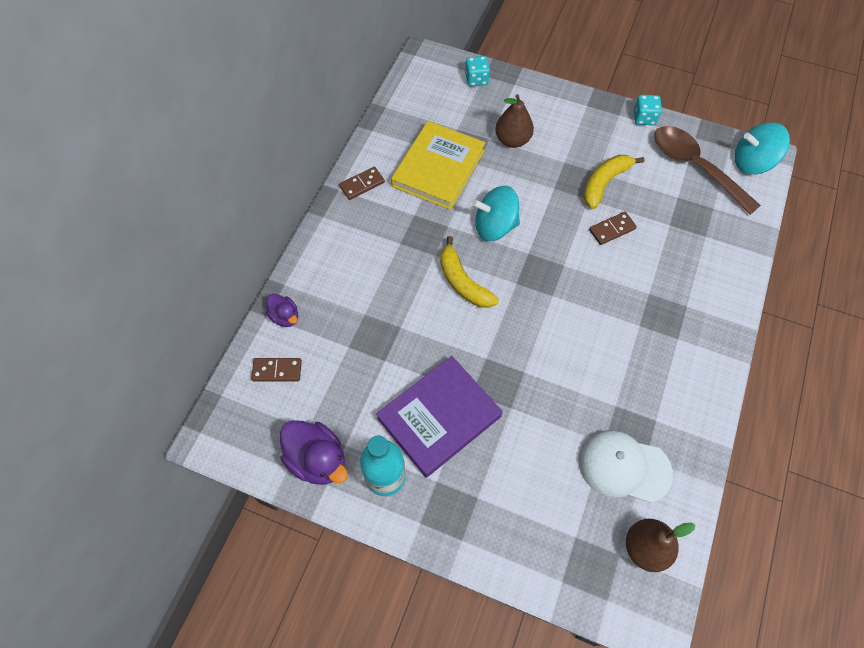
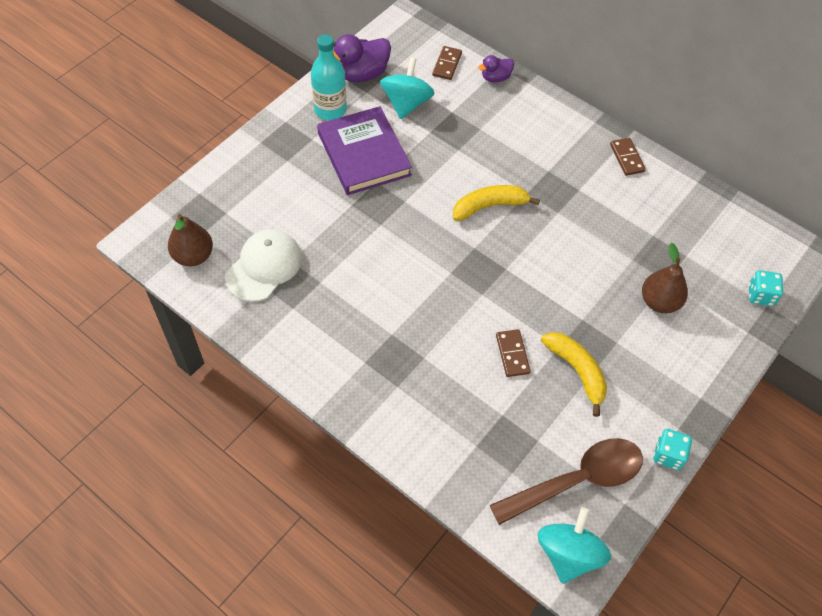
camera: 105 degrees right, 5 degrees down
(438, 168) = (633, 224): yellow book -> none
(495, 226) = (546, 250): turquoise spinning top -> turquoise spinning top (406, 103)

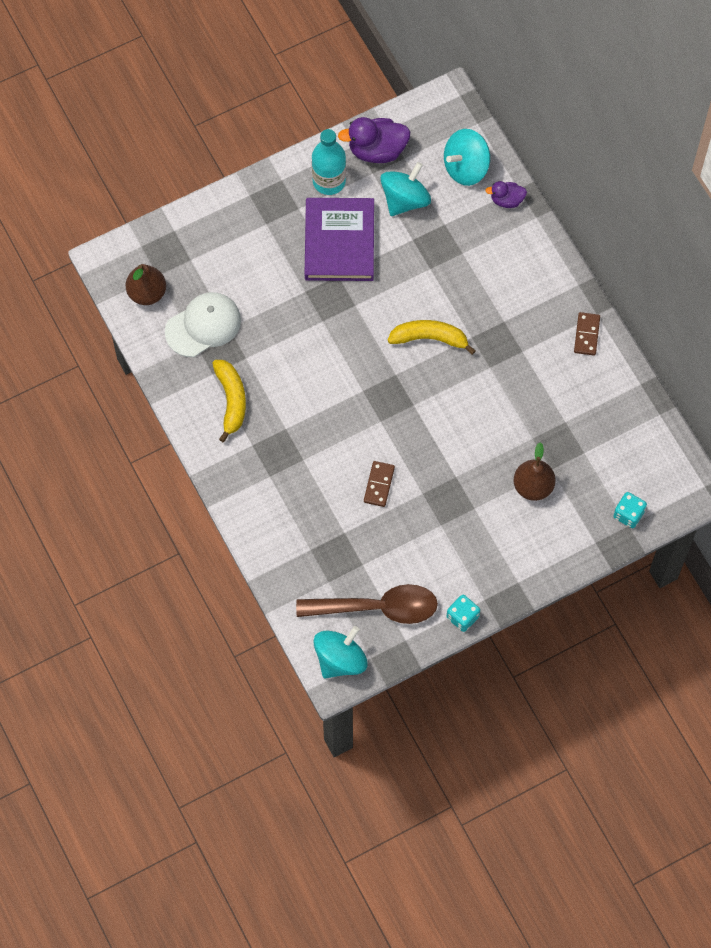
camera: 25 degrees right, 10 degrees up
(447, 64) = (466, 167): brown domino -> turquoise spinning top
(577, 371) = (426, 520): yellow banana -> yellow banana (231, 400)

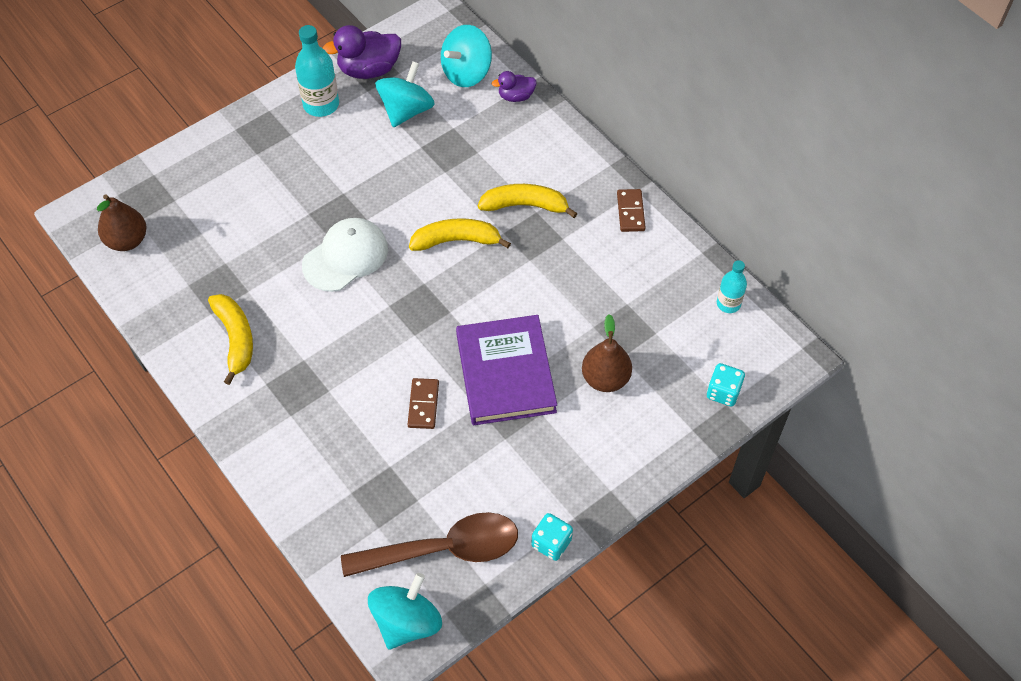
camera: 10 degrees left, 10 degrees down
(203, 325) = (195, 265): white cap -> white cap (345, 257)
(339, 242) = (340, 160): purple book -> purple book (505, 373)
(495, 313) = (525, 205): none -> yellow banana
(652, 436) = (728, 304): none -> turquoise bottle

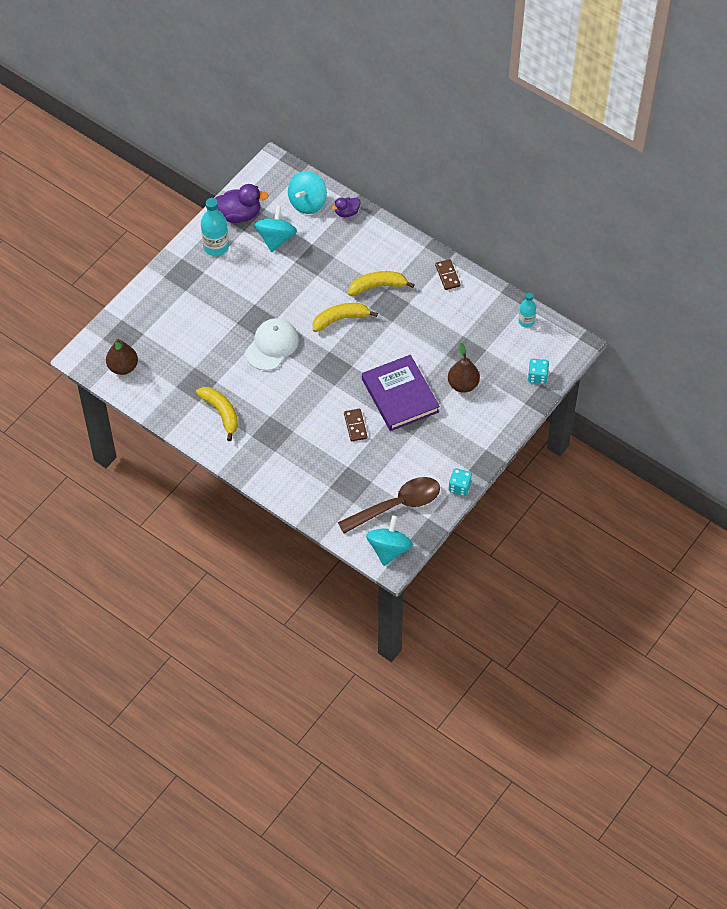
camera: 15 degrees left, 0 degrees up
(369, 69) = (239, 215): purple duck -> purple duck turned 150 degrees counterclockwise

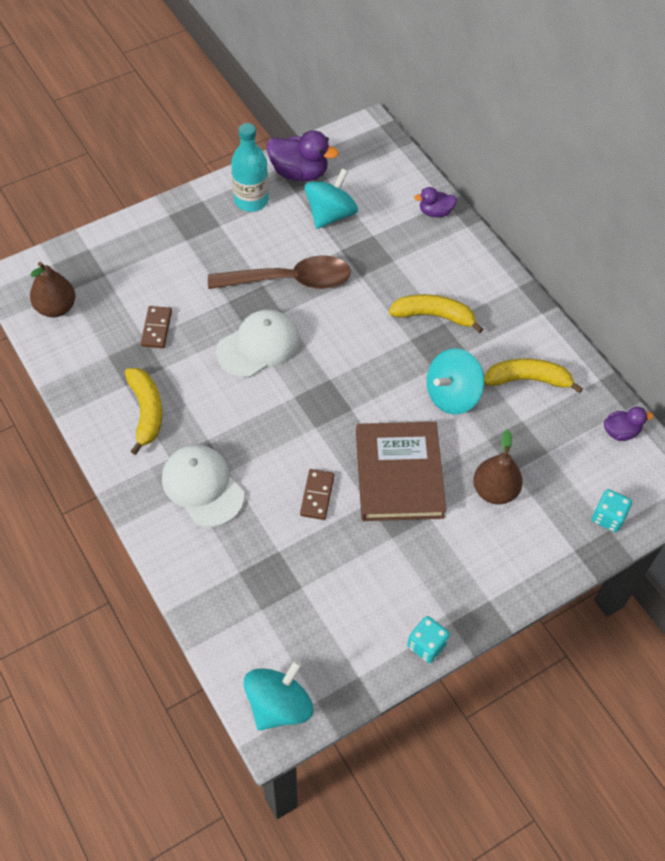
camera: 20 degrees right, 0 degrees up
(281, 445) = (202, 486): none -> white cap
(307, 203) = (391, 185): turquoise spinning top -> turquoise spinning top (452, 395)
(340, 319) = (365, 342): yellow banana -> yellow banana (528, 379)
(397, 505) = (322, 638): brown spoon -> brown spoon (290, 280)
(400, 395) = (399, 474): purple book -> brown book
(447, 275) = (534, 333): brown domino -> brown domino (156, 328)
(526, 321) = (620, 432): turquoise bottle -> purple duck

